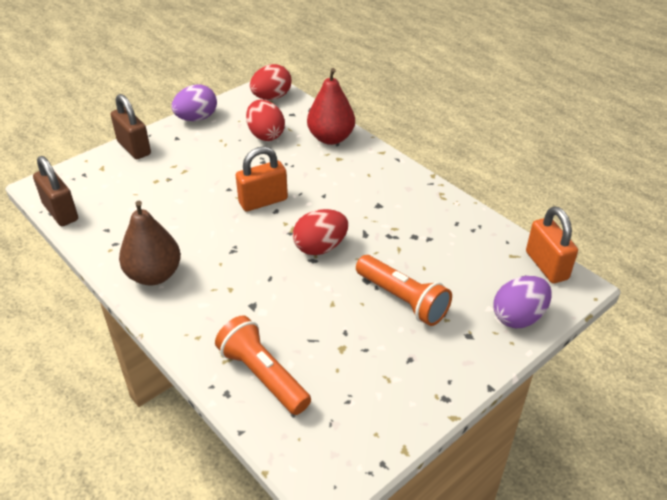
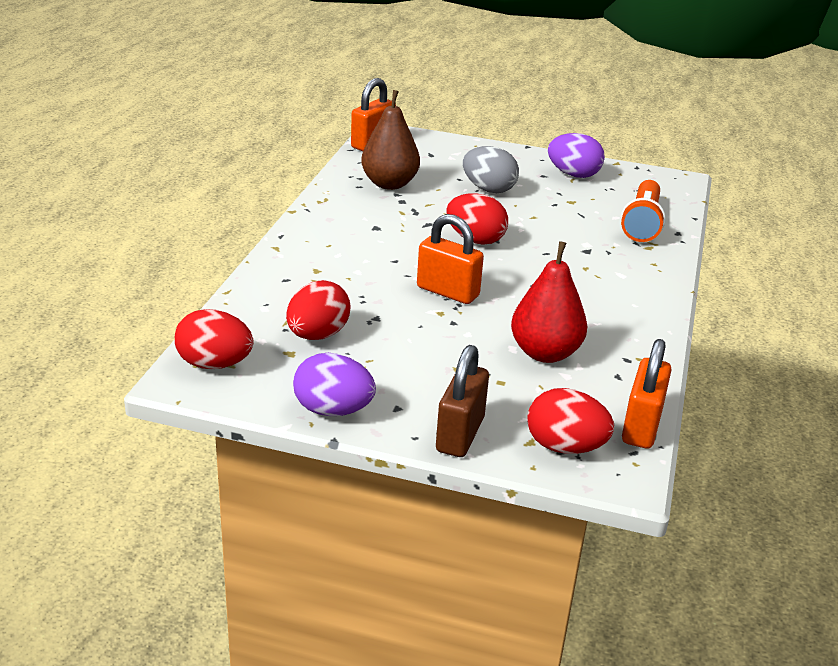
camera: 125 degrees left, 10 degrees down
(61, 212) = (641, 427): brown padlock -> orange padlock
(83, 176) = (565, 447): none -> red egg
(154, 275) = (629, 314): brown pear -> brown pear (389, 184)
(331, 138) = (279, 286): red pear -> red pear (545, 353)
(402, 300) = (488, 189): orange flashlight -> grey egg
(518, 317) = (446, 146): purple egg -> purple egg (573, 174)

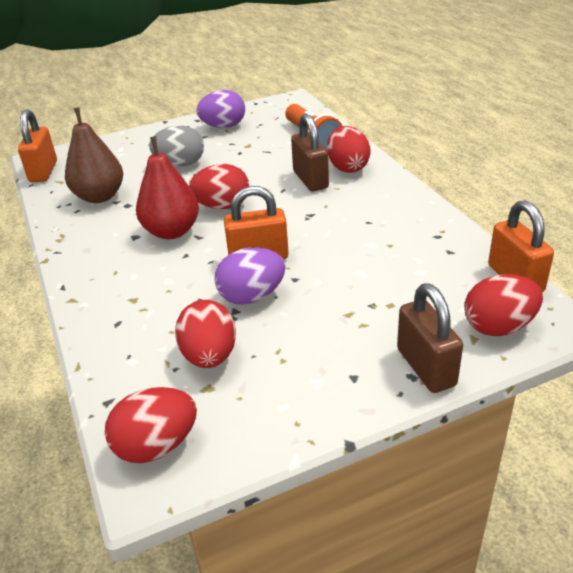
camera: 35 degrees left, 5 degrees up
(333, 410) = (312, 416): purple egg -> purple egg (252, 296)
(545, 353) = (386, 263): red pear -> red pear (172, 231)
(583, 257) = (310, 180): none -> brown padlock
(635, 264) = (347, 167): none -> red egg

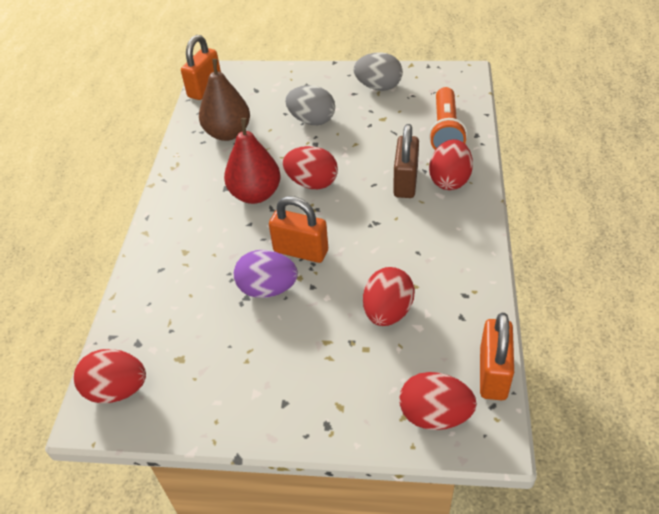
camera: 30 degrees right, 10 degrees up
(210, 356) = (200, 331): red egg -> red egg (387, 312)
(223, 126) = (378, 87): purple egg -> grey egg
(426, 367) = (344, 423): brown padlock -> none

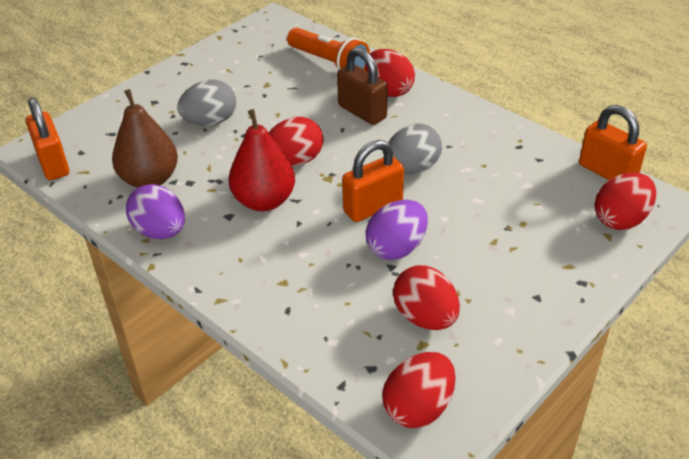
camera: 55 degrees left, 5 degrees down
(184, 168) = (160, 231): none -> purple egg
(378, 87) = (222, 66): grey egg -> grey egg (412, 168)
(387, 312) = (496, 192): red egg -> red egg (425, 317)

